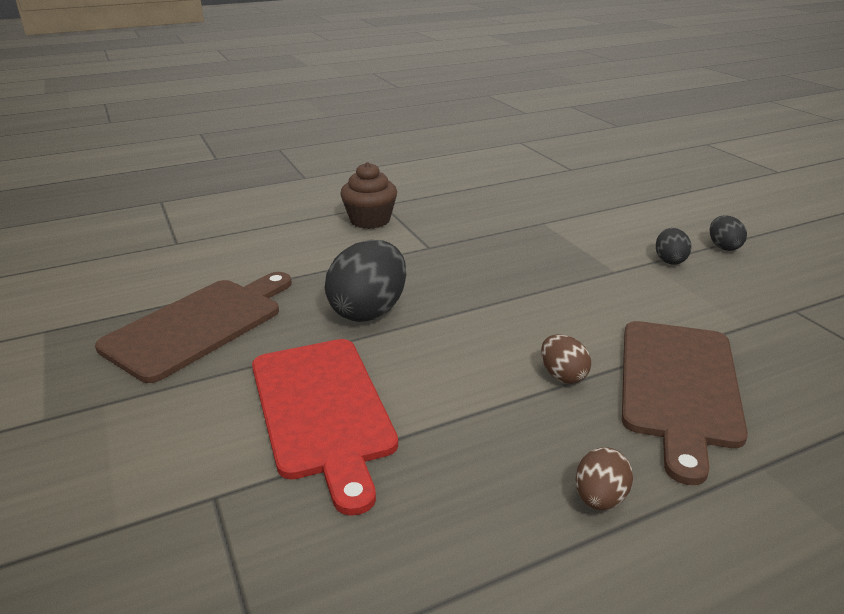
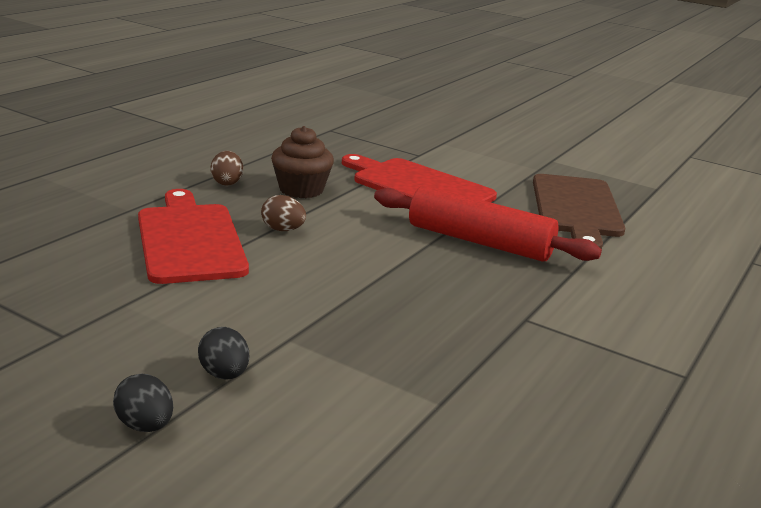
camera: 145 degrees right, 5 degrees down
(369, 311) = (479, 242): black egg -> red rolling pin
(370, 220) = (648, 340): brown cupcake -> brown cupcake (301, 190)
(678, 386) = (190, 240): brown cutting board -> red cutting board

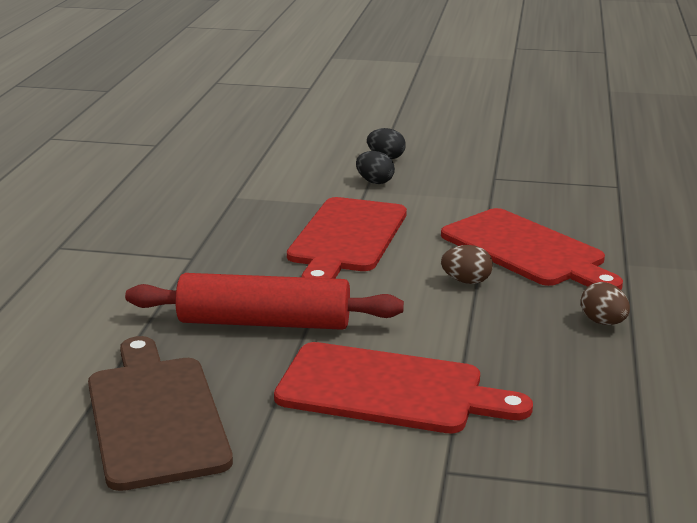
camera: 160 degrees right, 0 degrees up
(301, 190) = (515, 337): brown cupcake -> none
(346, 297) = (346, 238): none -> red cutting board

